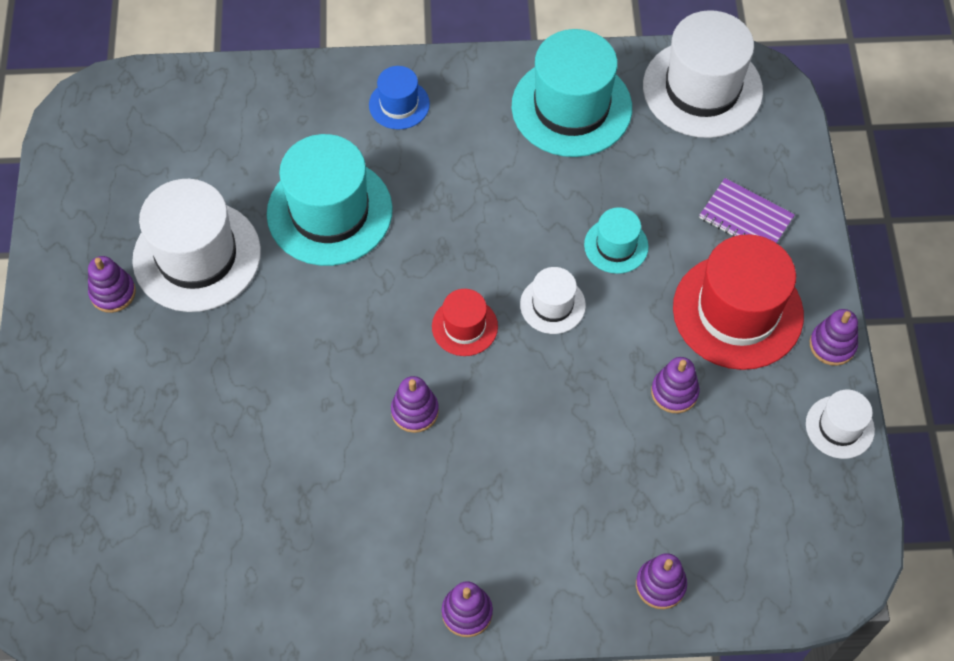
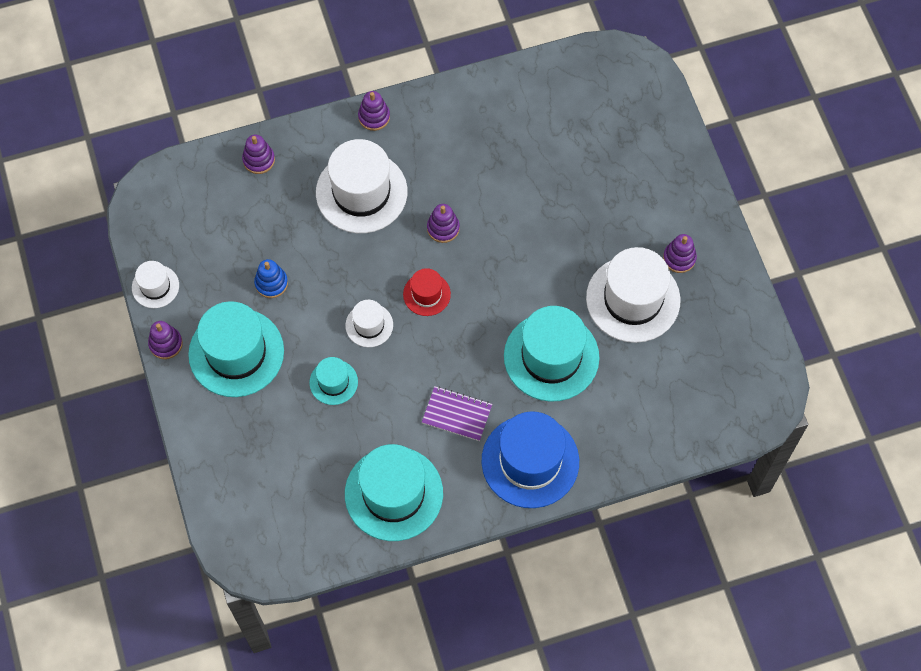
camera: 165 degrees right, 5 degrees up
(399, 104) = (530, 461): blue hat -> blue hat, size x1.98
(674, 392) = (271, 283): purple stacking toy -> blue stacking toy
(702, 88) = (292, 538): white hat -> white hat (361, 192)
(737, 311) = (236, 352): red hat -> turquoise hat
(746, 218) = (241, 429): purple notebook -> purple notebook (457, 414)

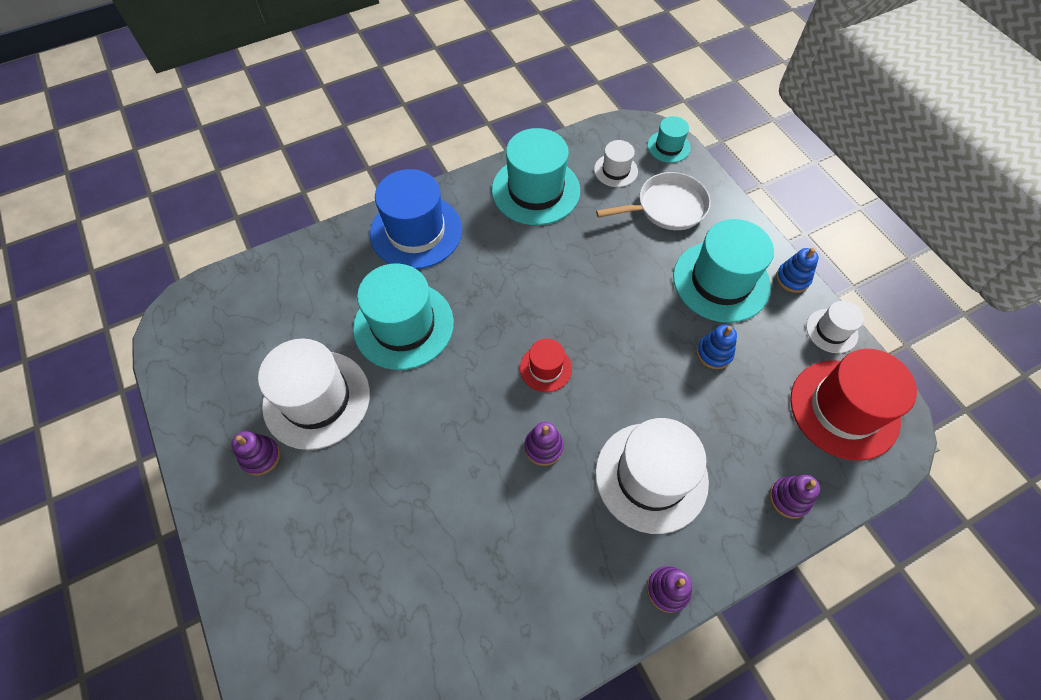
camera: 170 degrees right, 5 degrees down
(166, 344) = (792, 278): purple stacking toy -> blue stacking toy
(180, 218) = (844, 409): none -> red hat
(259, 447) = (666, 207): none -> white pan
(333, 382) = (617, 269): turquoise hat -> turquoise hat (668, 146)
(369, 325) = (598, 327): white hat -> white hat (615, 170)
(457, 414) = (491, 259): purple notebook -> none

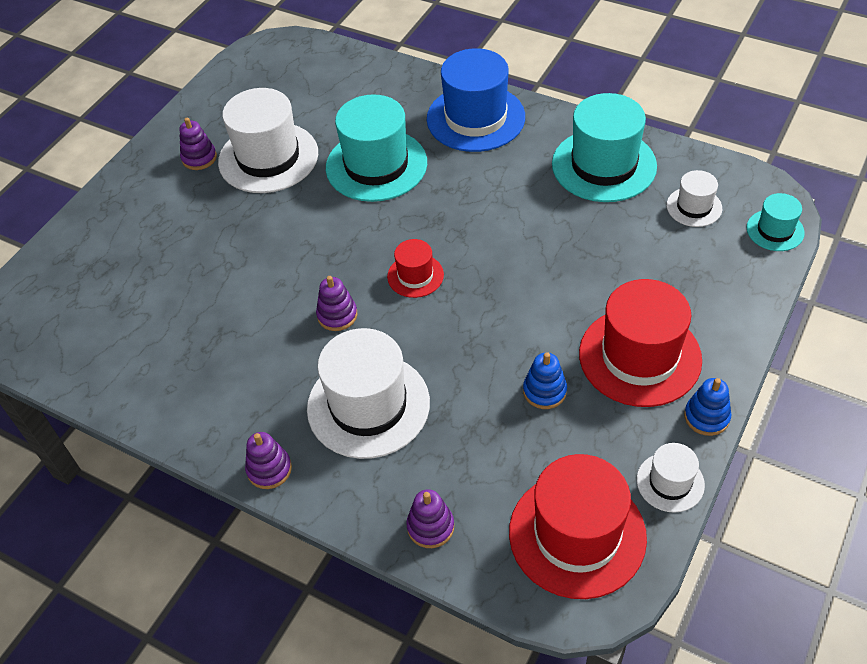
camera: 60 degrees right, 10 degrees down
(666, 207) = (690, 268): white pan -> none
(721, 281) = (640, 356): turquoise hat -> red hat

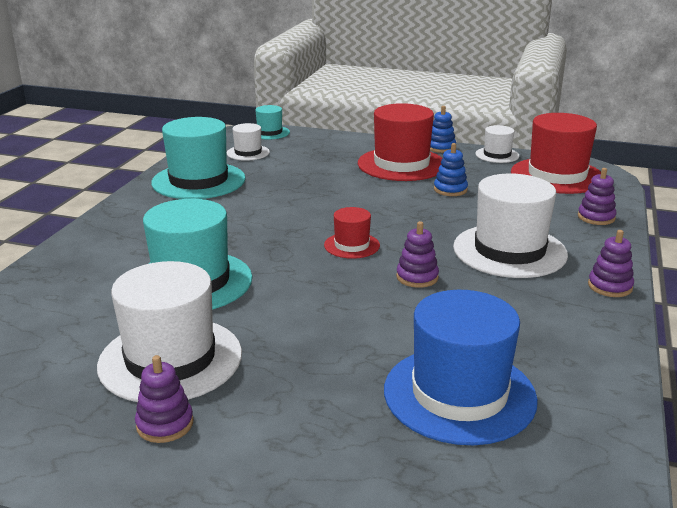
camera: 105 degrees left, 25 degrees down
(475, 118) = (120, 236): blue hat -> blue hat (459, 394)

